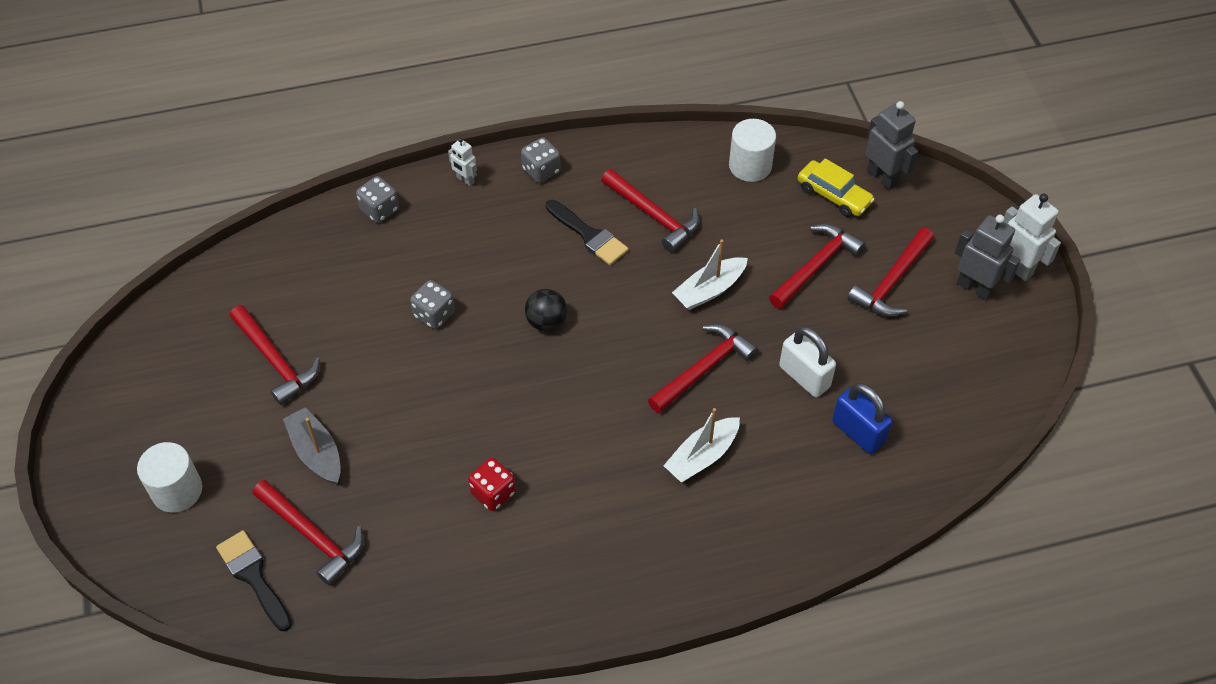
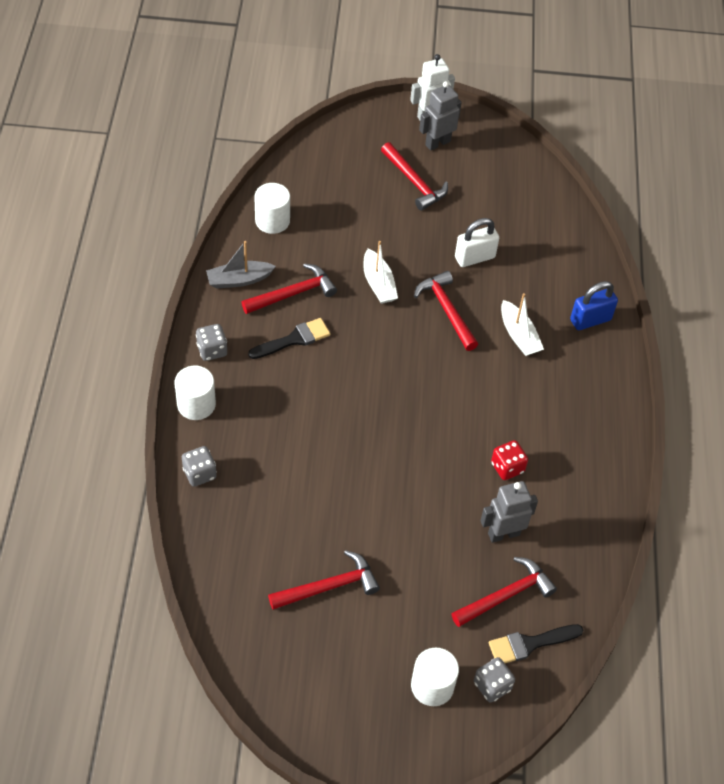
camera: 75 degrees left, 0 degrees up
(316, 452) = (430, 576): grey boat -> grey boat (239, 280)
(434, 314) = (328, 462): grey dice -> grey dice (492, 686)
(465, 180) = (196, 404): white robot -> white cylinder
(546, 322) = (366, 391): black ball -> none
(815, 266) = (383, 217): red hammer -> none
(833, 195) = (324, 184): yellow car -> none
(858, 432) = (529, 246): blue padlock -> blue padlock (590, 320)
(882, 177) = (320, 152): grey robot -> grey robot (503, 534)

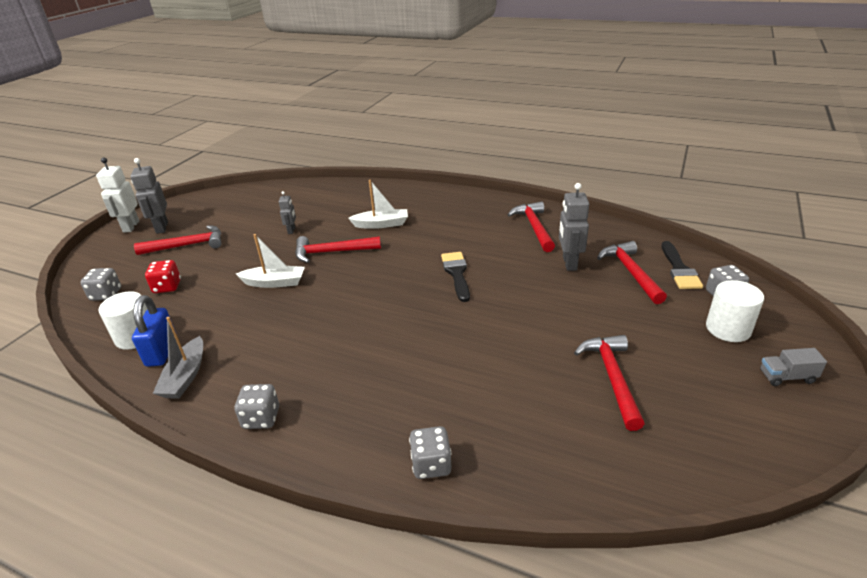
camera: 65 degrees left, 20 degrees down
(196, 404) = (328, 448): white cylinder -> none
(293, 293) = (239, 338): red hammer -> red hammer (534, 227)
(294, 339) = (295, 348): black brush -> black brush (456, 273)
(318, 166) = (106, 295): none -> grey dice
(373, 730) = (787, 377): none -> grey truck
(474, 257) = (291, 230): white padlock -> grey robot
(507, 467) = (504, 250): red dice -> red dice (167, 287)
(590, 320) = (388, 195): blue padlock -> blue padlock (162, 351)

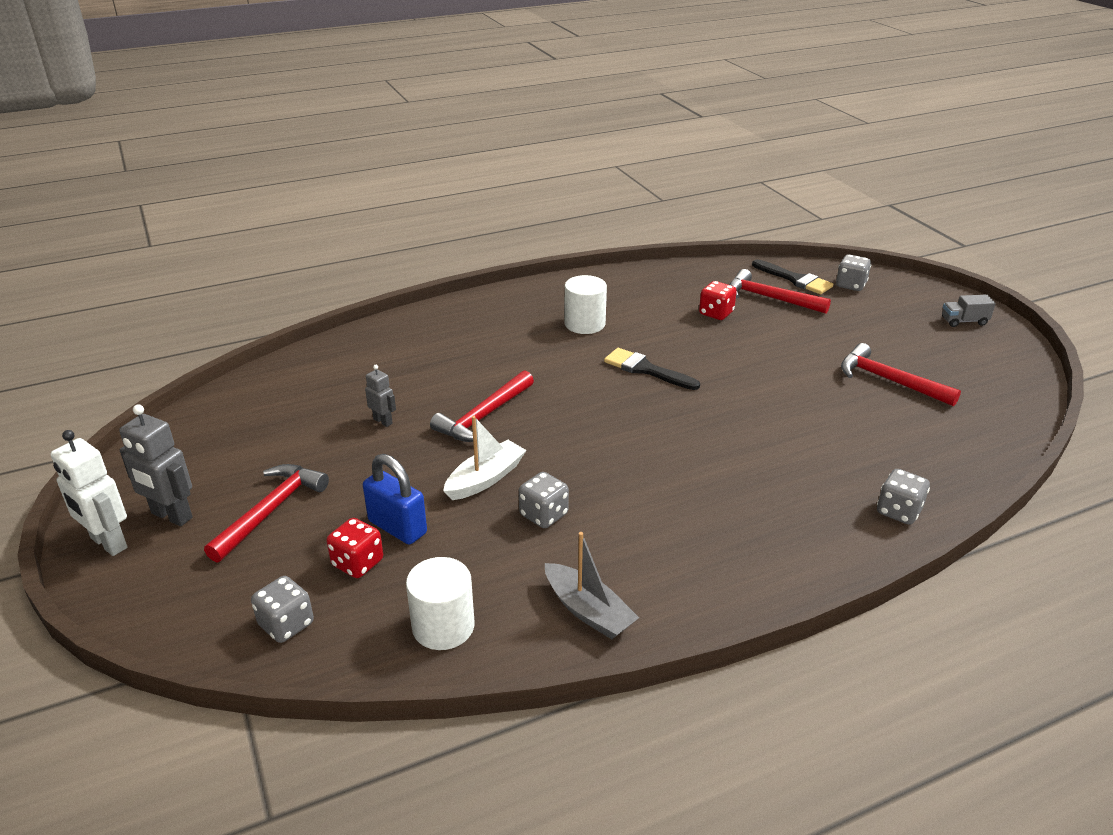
camera: 50 degrees left, 0 degrees up
(162, 351) = (510, 614): blue padlock -> blue padlock (397, 527)
(261, 418) = (729, 582): grey dice -> grey dice (544, 515)
(381, 224) = (478, 363): white boat -> none
(534, 227) = (632, 296): red hammer -> none
(569, 263) = (716, 313): grey robot -> red dice
(728, 329) = (890, 307): white cylinder -> white cylinder (584, 324)
(787, 377) = (964, 321): grey truck -> grey truck turned 45 degrees clockwise

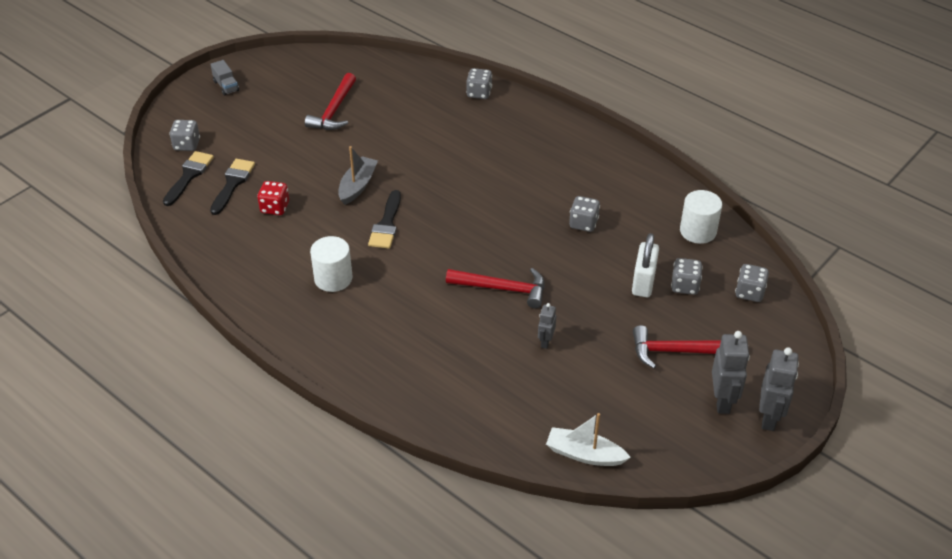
camera: 115 degrees left, 10 degrees up
(108, 543) = (769, 418): white robot -> grey robot
(357, 563) = (684, 286): red dice -> grey dice
(397, 527) = (643, 282): blue padlock -> white padlock
(485, 479) = (569, 261): white boat -> white boat (584, 454)
(588, 611) = (643, 183): grey boat -> grey boat (357, 186)
(770, 298) = (232, 184): red hammer -> black brush

